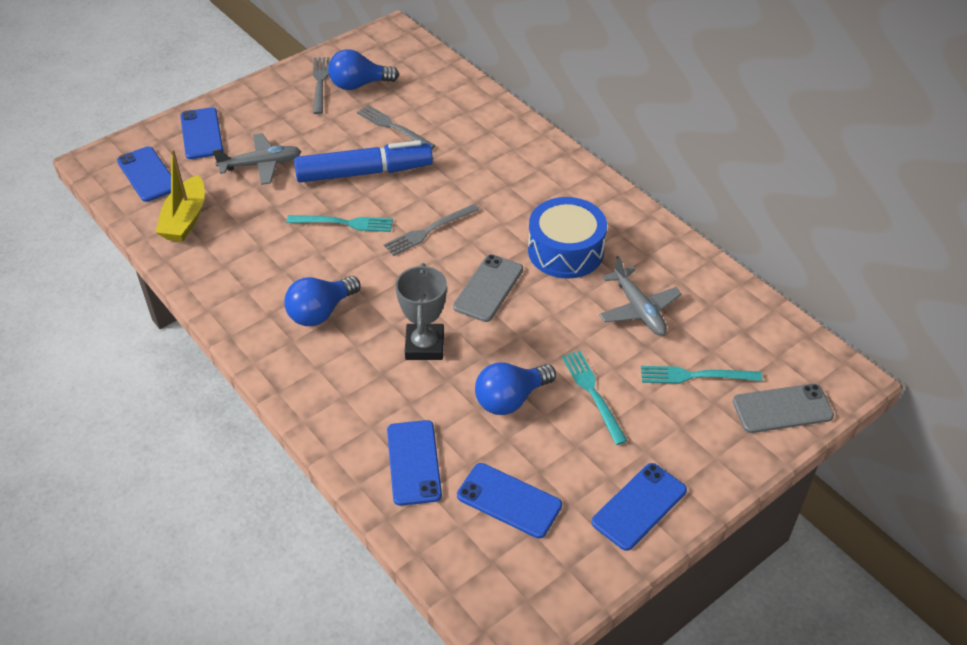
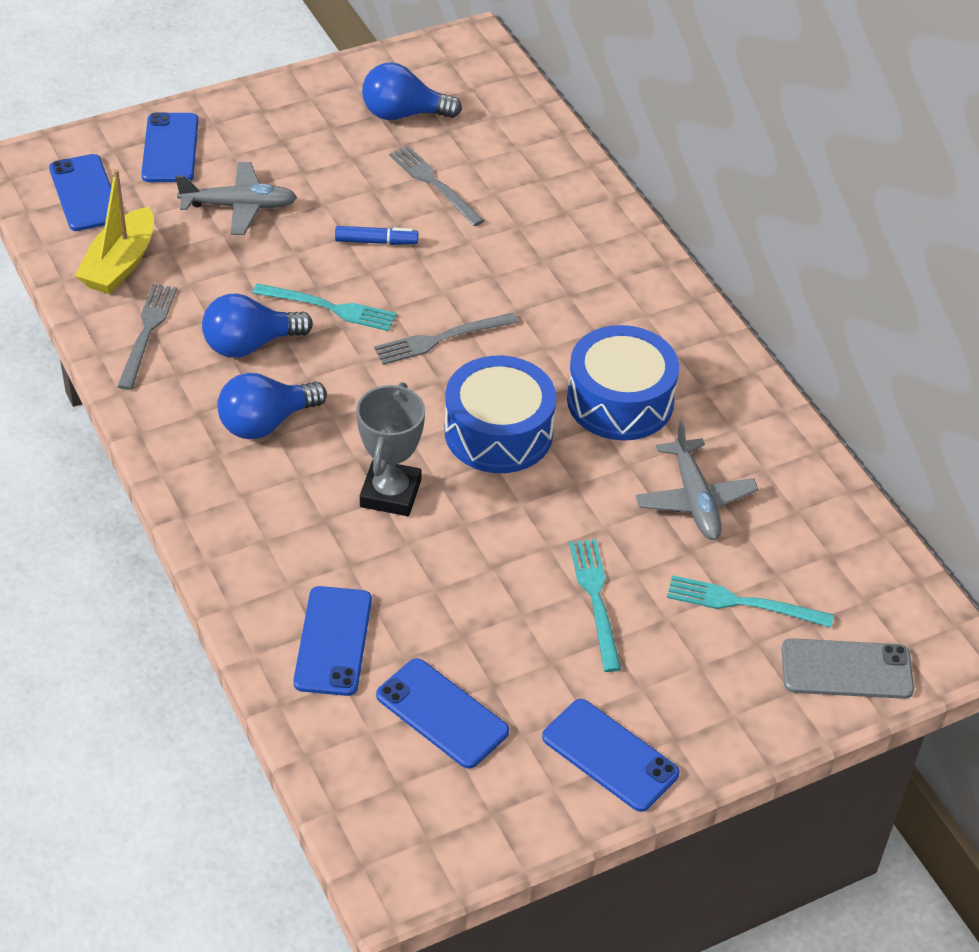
camera: 10 degrees right, 0 degrees up
(320, 83) = (350, 102): grey fork -> grey fork (147, 332)
(364, 172) = (376, 242): blue marker -> blue marker, size x0.43
(488, 288) = (498, 432): grey phone -> blue drum
(510, 399) = (483, 585): blue light bulb -> blue light bulb (250, 345)
(639, 506) = (610, 755): blue phone -> blue phone turned 75 degrees clockwise

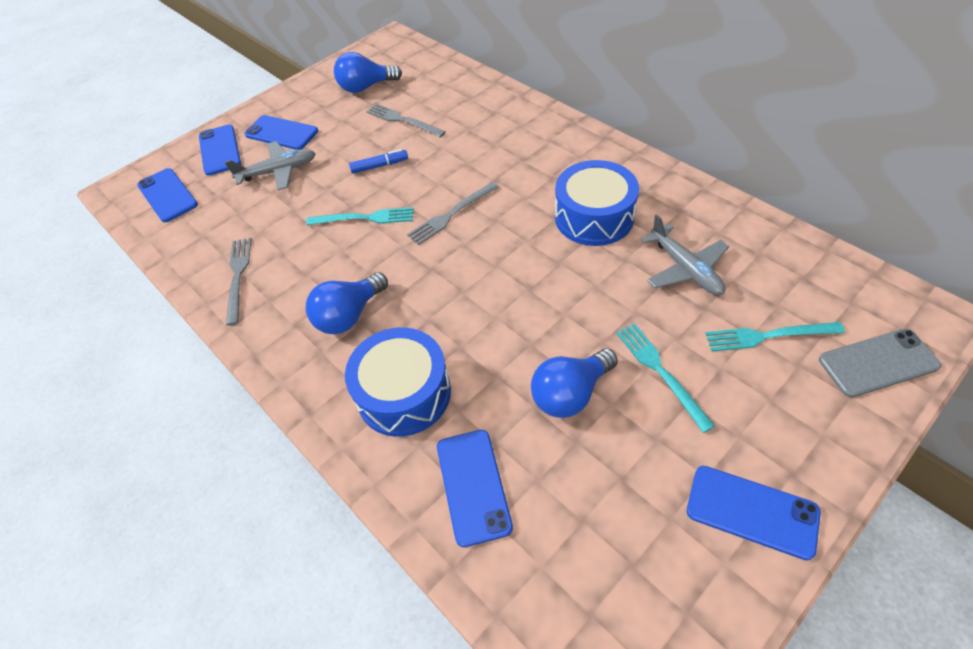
camera: 10 degrees left, 5 degrees up
(120, 264) = (205, 234): yellow boat -> none
(250, 345) = (317, 261): blue light bulb -> blue light bulb (570, 394)
(390, 493) = (465, 339): grey trophy -> none
(442, 713) = (594, 523): blue phone -> blue phone (281, 133)
(498, 432) = (522, 266): blue drum -> blue drum (404, 393)

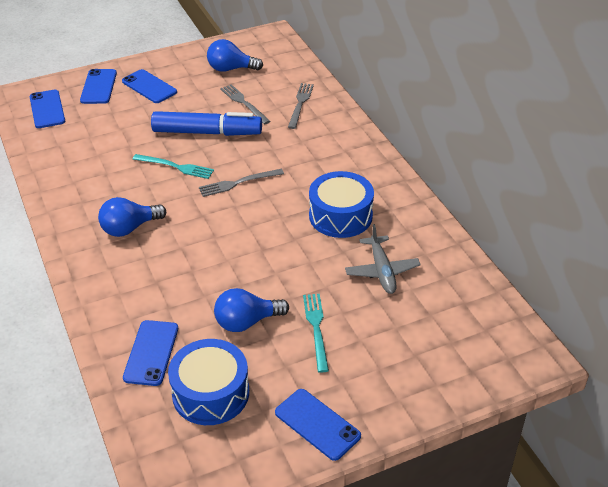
camera: 15 degrees right, 10 degrees down
(238, 276) = (69, 180): grey fork -> grey fork (300, 104)
(278, 172) = (132, 115): grey plane -> none
(380, 166) = (207, 132): blue marker -> blue marker, size x2.30
(404, 393) = (138, 287): blue drum -> blue drum (211, 393)
(768, 336) = (408, 331): turquoise fork -> none
(878, 363) = (472, 372): grey phone -> none

